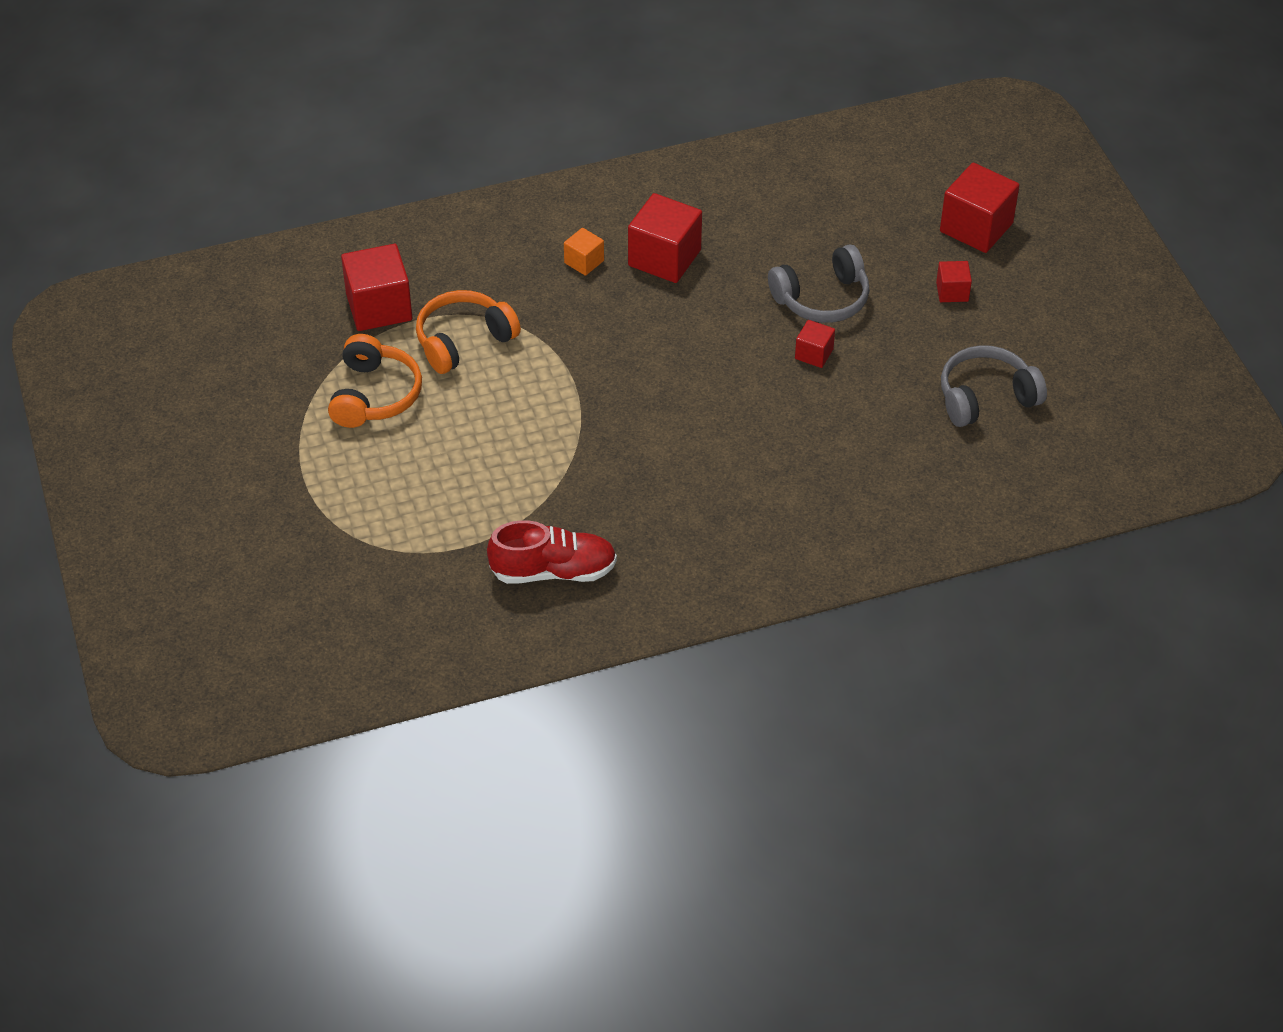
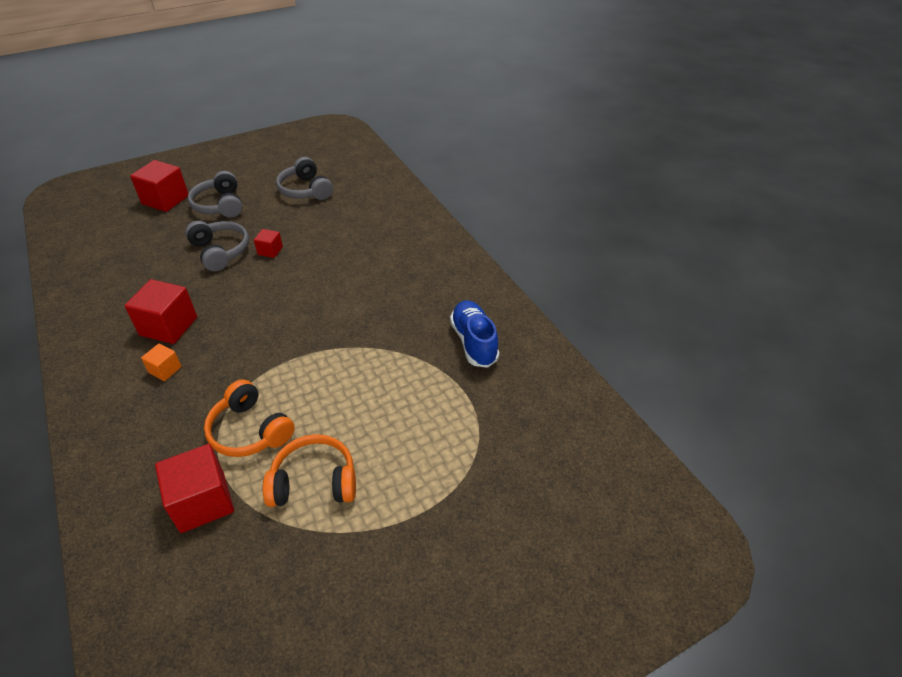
camera: 100 degrees left, 5 degrees down
(553, 571) = (474, 342): red shoe -> blue shoe
(952, 292) = (220, 205): red cube -> grey headphones

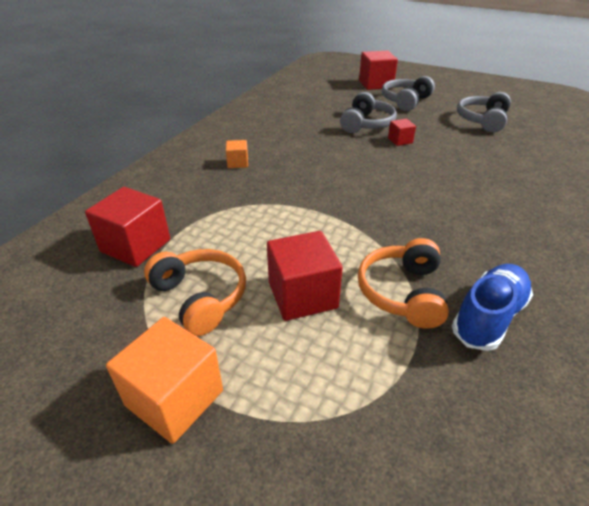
camera: 55 degrees right, 5 degrees down
(168, 326) = (275, 143): red cube -> red cube (302, 295)
(250, 431) = (221, 230): orange headphones -> orange headphones (402, 292)
(392, 538) = (174, 398): none -> orange cube

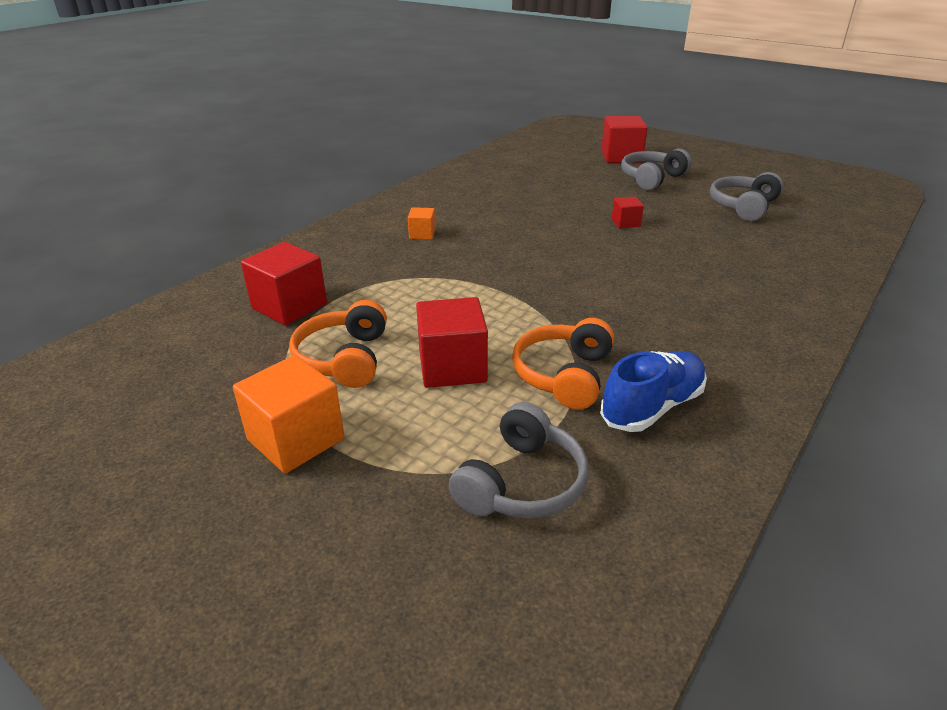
camera: 10 degrees right, 5 degrees down
(200, 297) = (344, 358): orange headphones -> orange headphones turned 150 degrees counterclockwise
(366, 124) = (591, 202): grey headphones -> grey headphones (522, 483)

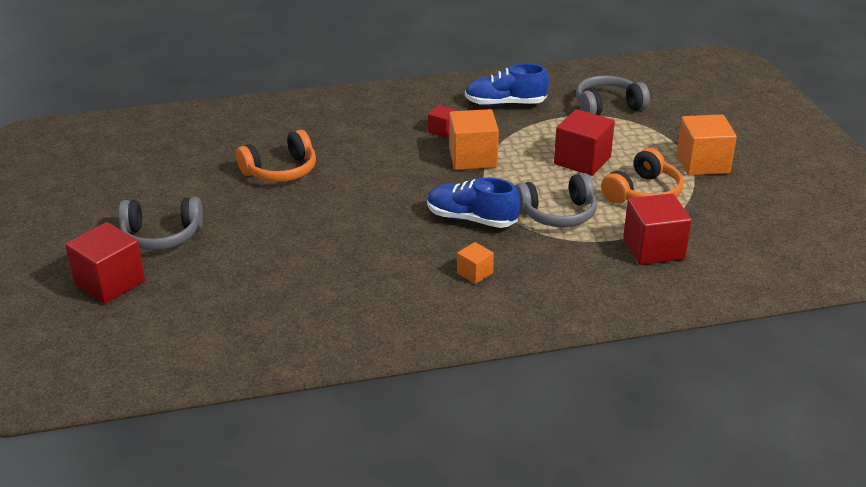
camera: 140 degrees left, 0 degrees up
(479, 264) = (471, 219): none -> blue shoe
(564, 375) = (526, 132): orange headphones -> orange headphones (281, 171)
(565, 315) = (472, 158): none -> orange cube
(625, 223) = (295, 201): red cube -> red cube (442, 130)
(743, 206) = (177, 171): grey headphones -> grey headphones (557, 214)

